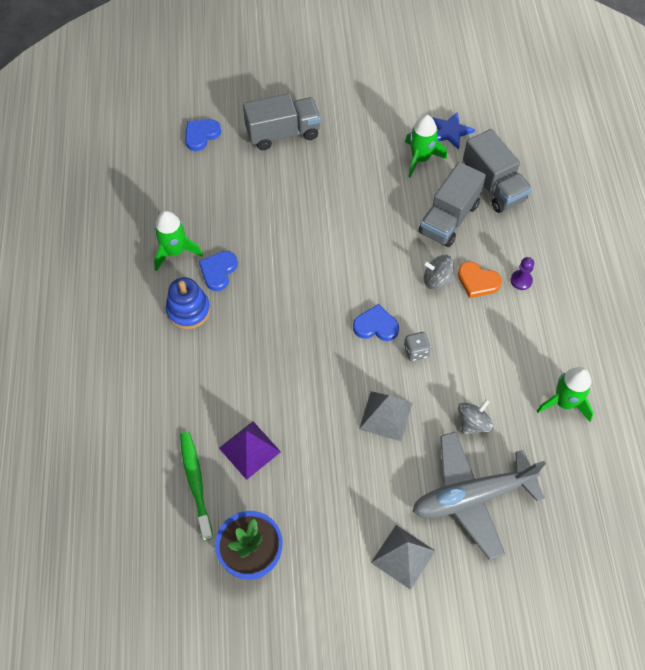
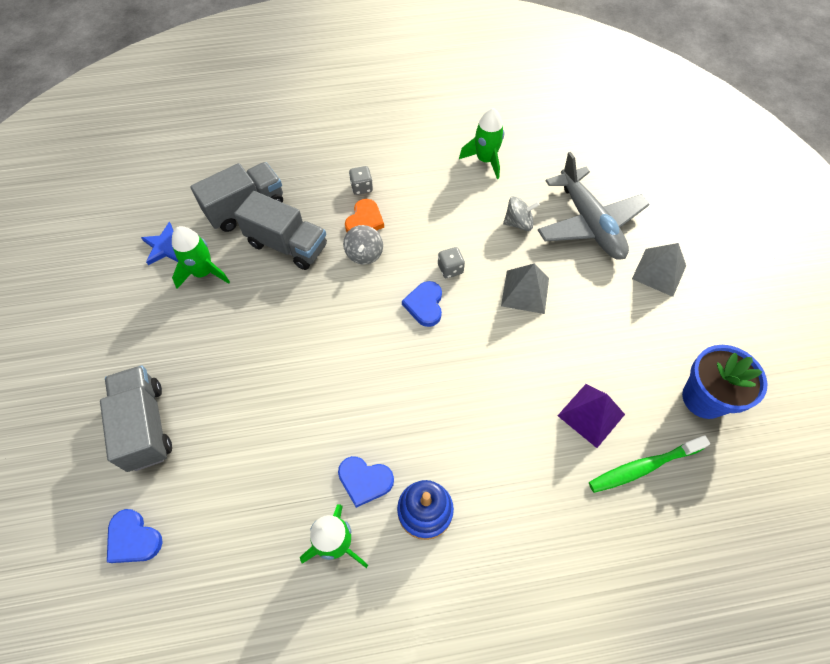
camera: 95 degrees left, 0 degrees up
(473, 423) = (518, 223): grey spinning top -> grey spinning top turned 135 degrees clockwise
(521, 280) = (361, 187): purple pawn -> grey dice

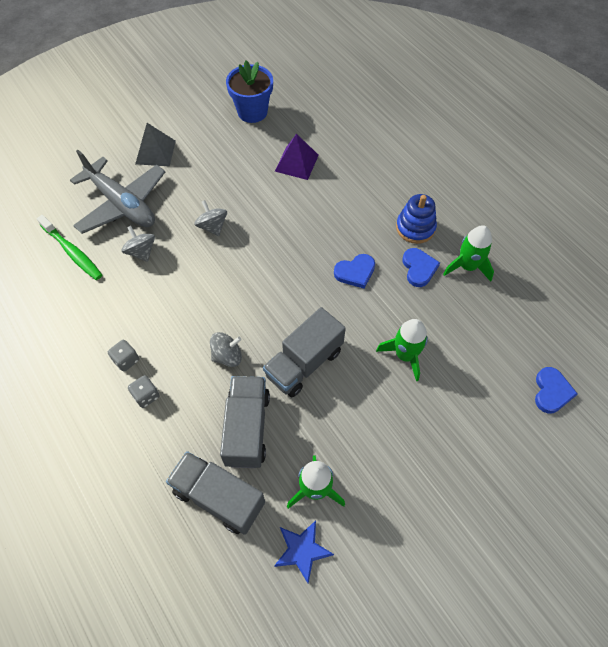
camera: 115 degrees left, 0 degrees up
(145, 426) = (477, 440): grey truck -> grey truck (304, 363)
(364, 220) = (188, 373): orange heart -> none
(425, 305) = (258, 288): blue heart -> blue heart (355, 272)
(450, 269) = (213, 283): grey dice -> grey dice (126, 360)
(485, 160) = (70, 301): green rocket -> green rocket (405, 355)
(525, 291) = (212, 226): grey pyramid -> grey spinning top
(589, 223) = (122, 204): grey plane -> grey plane turned 90 degrees clockwise
(643, 467) = (317, 130): green toothbrush -> green toothbrush (72, 252)

